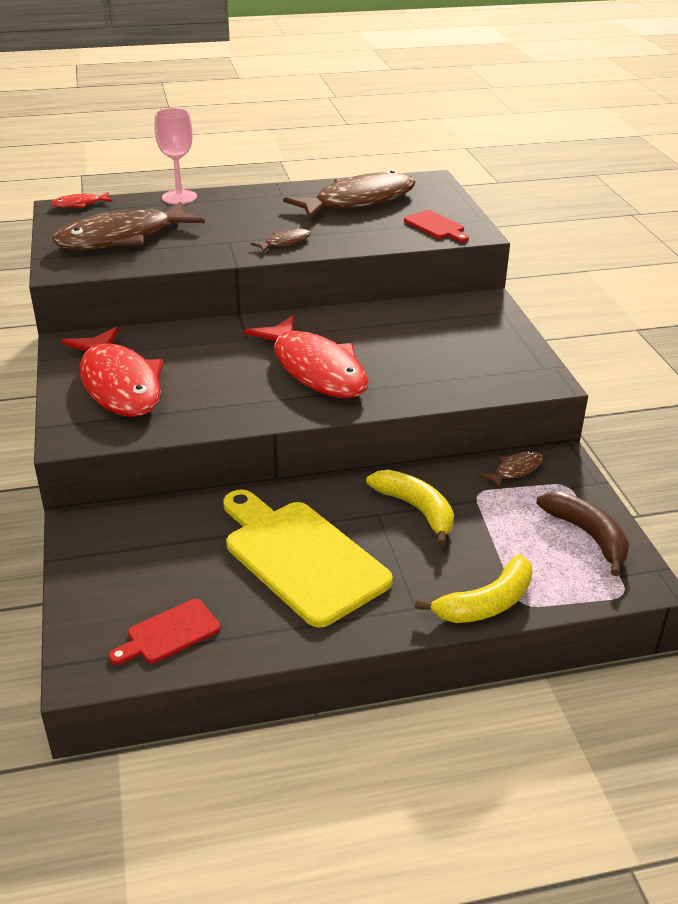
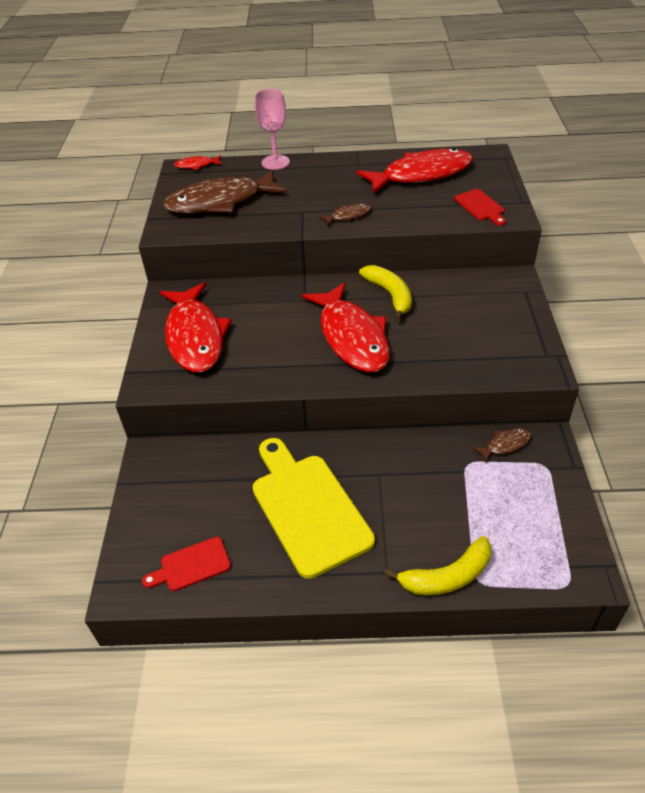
camera: 15 degrees right, 10 degrees up
(359, 201) = (421, 175): brown fish -> red fish
(416, 510) = (411, 474): yellow banana -> yellow banana (390, 295)
(587, 535) = (551, 520): brown banana -> none

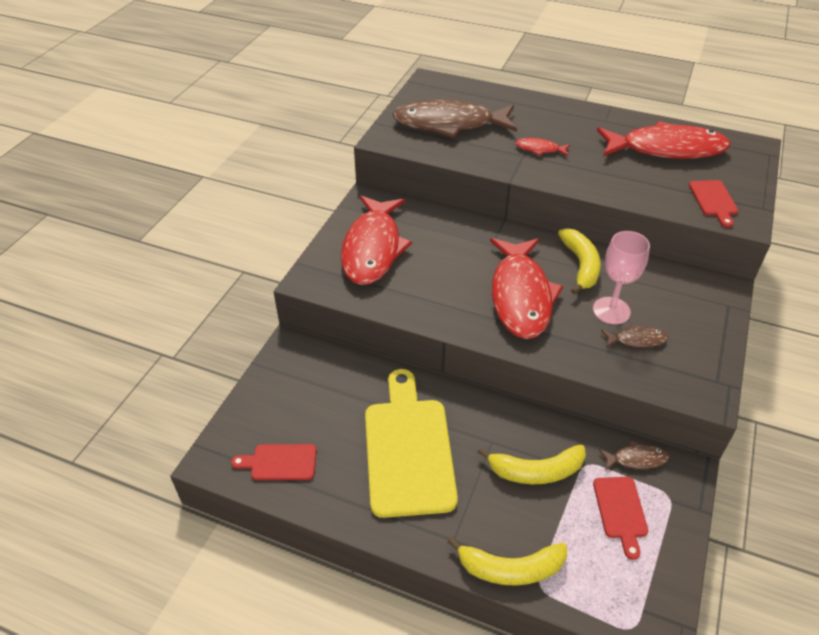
camera: 20 degrees right, 0 degrees up
(196, 165) = (445, 81): red fish -> red fish (539, 149)
(275, 162) = (522, 97): pink goblet -> pink goblet (611, 310)
(348, 216) = (567, 172): brown fish -> brown fish (636, 339)
(428, 485) = (536, 471): none -> yellow banana
(513, 492) = (620, 511): none -> red cutting board

